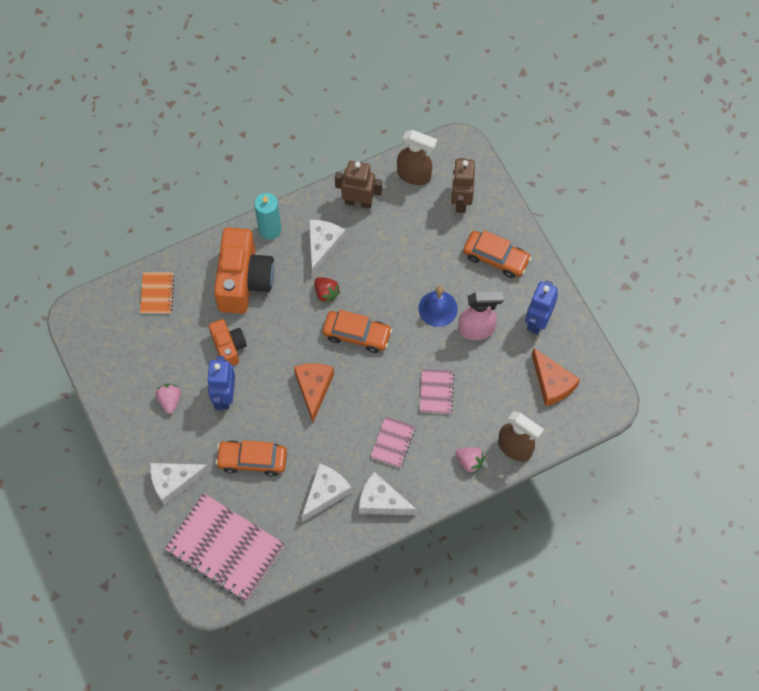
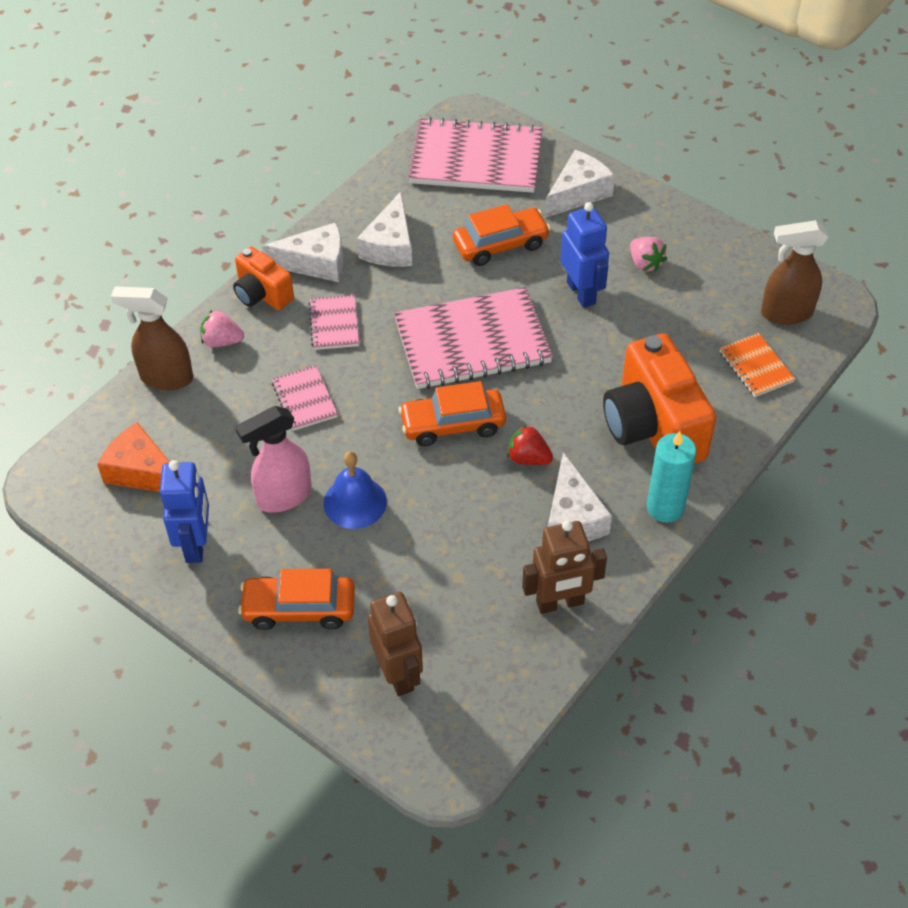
camera: 155 degrees right, 15 degrees down
(229, 347) = (615, 344): orange camera -> orange camera (262, 294)
(314, 389) = (472, 342): orange cheese -> pink notebook
(414, 175) = (495, 683): brown spray bottle -> brown spray bottle (785, 313)

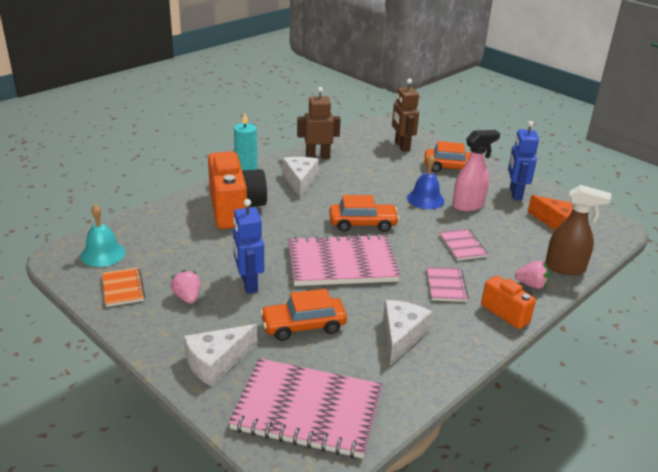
camera: 175 degrees left, 20 degrees down
(315, 263) = (466, 330): white cheese -> none
(528, 458) = (318, 205): red strawberry -> none
(755, 367) = (148, 229): orange notebook -> orange notebook (123, 288)
(785, 313) = (103, 254): brown spray bottle -> turquoise bell

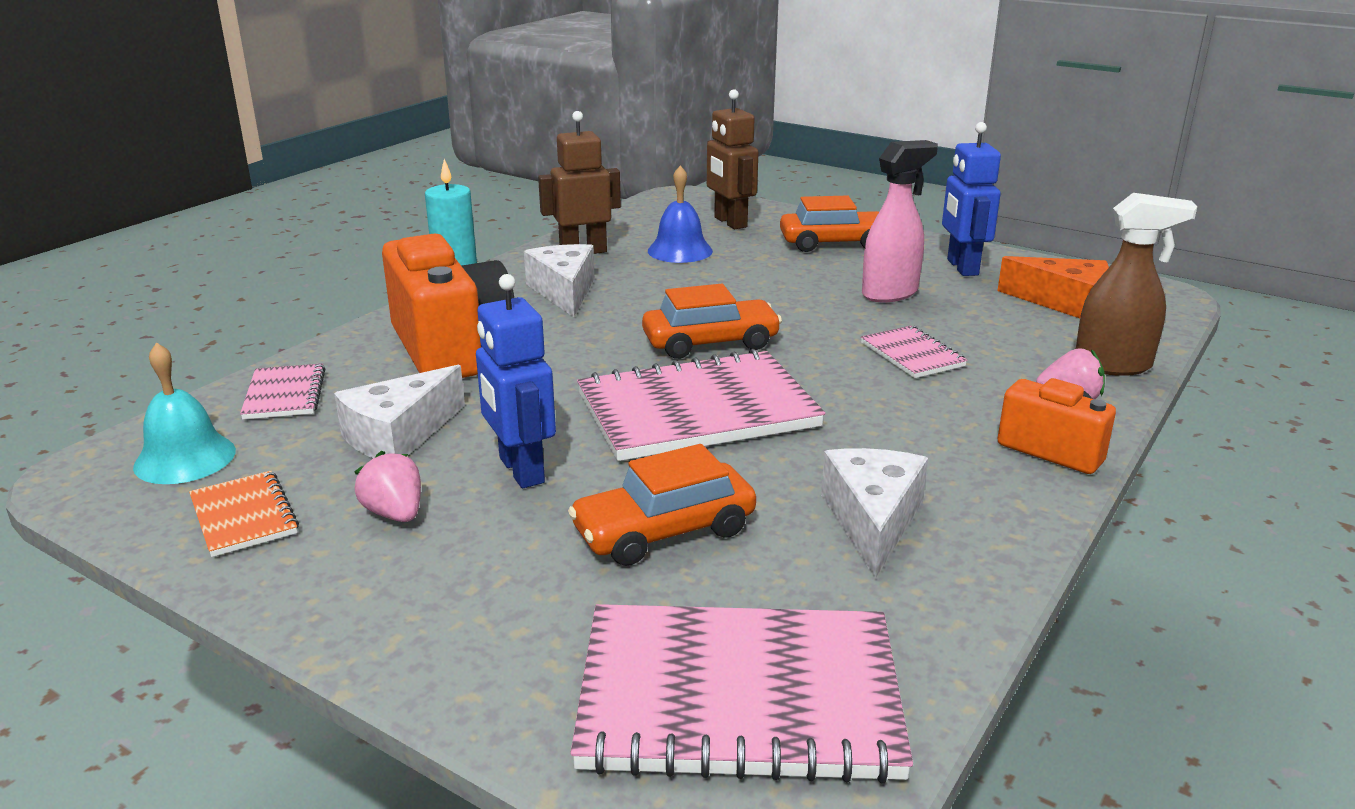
camera: 10 degrees left, 5 degrees down
(216, 362) = (497, 630): white cheese -> white cheese (399, 435)
(425, 199) = (809, 292): blue bell -> blue bell (680, 251)
(446, 286) = (915, 421): pink notebook -> pink notebook (285, 394)

